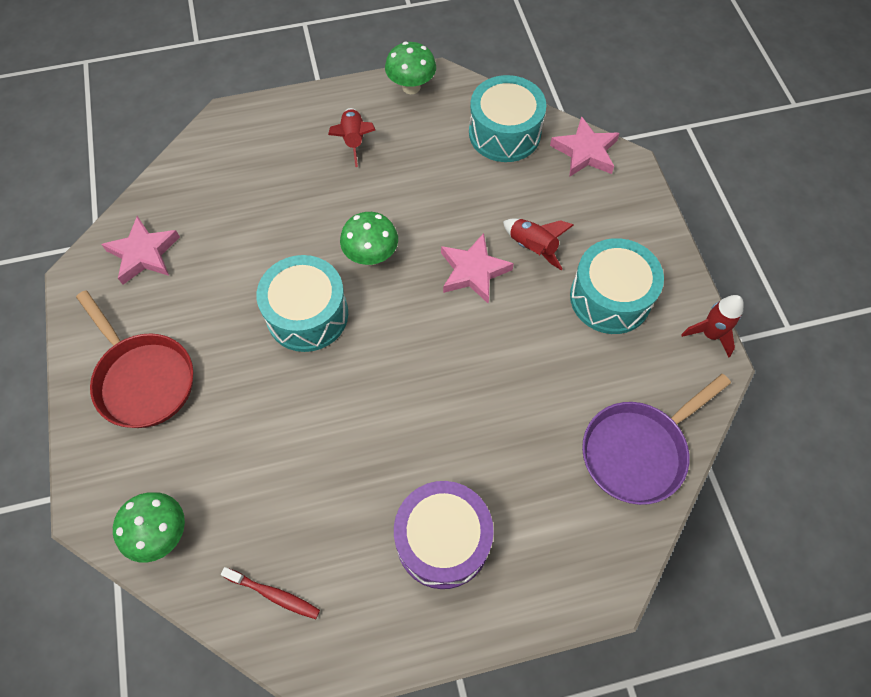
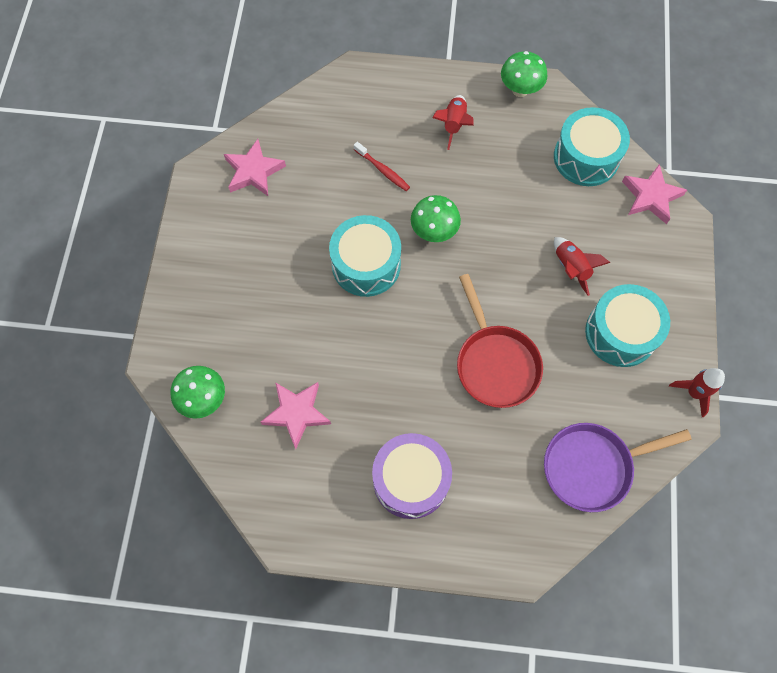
camera: 20 degrees right, 5 degrees up
(143, 379) = (224, 275): red pan -> red pan (495, 363)
(274, 595) = (271, 474): red toothbrush -> red toothbrush (383, 170)
(473, 271) = (513, 272): pink star -> pink star (297, 413)

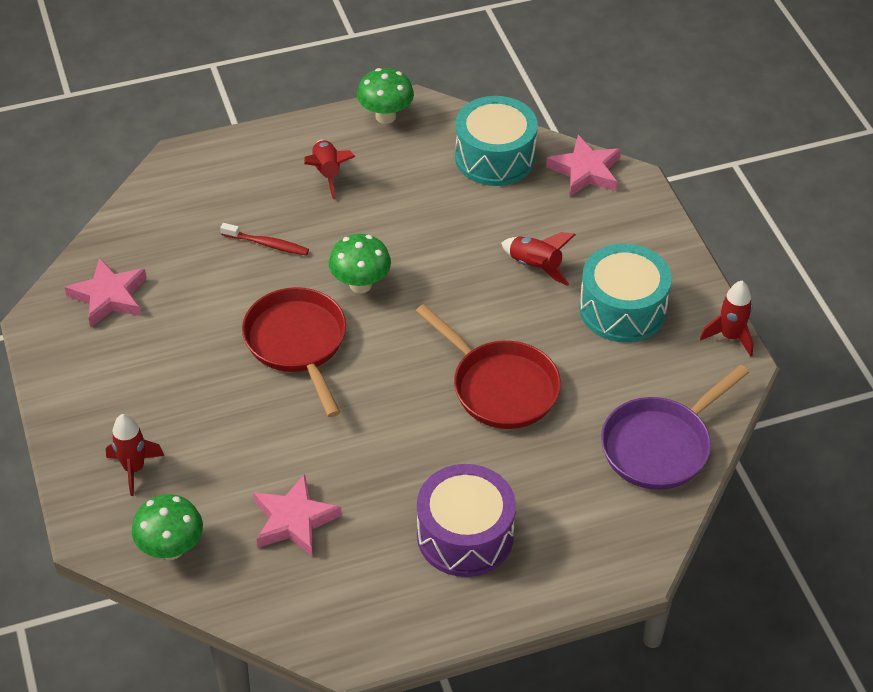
camera: 25 degrees left, 20 degrees down
(208, 322) = (134, 468): none -> red rocket
(366, 264) = (297, 343): turquoise drum -> red pan

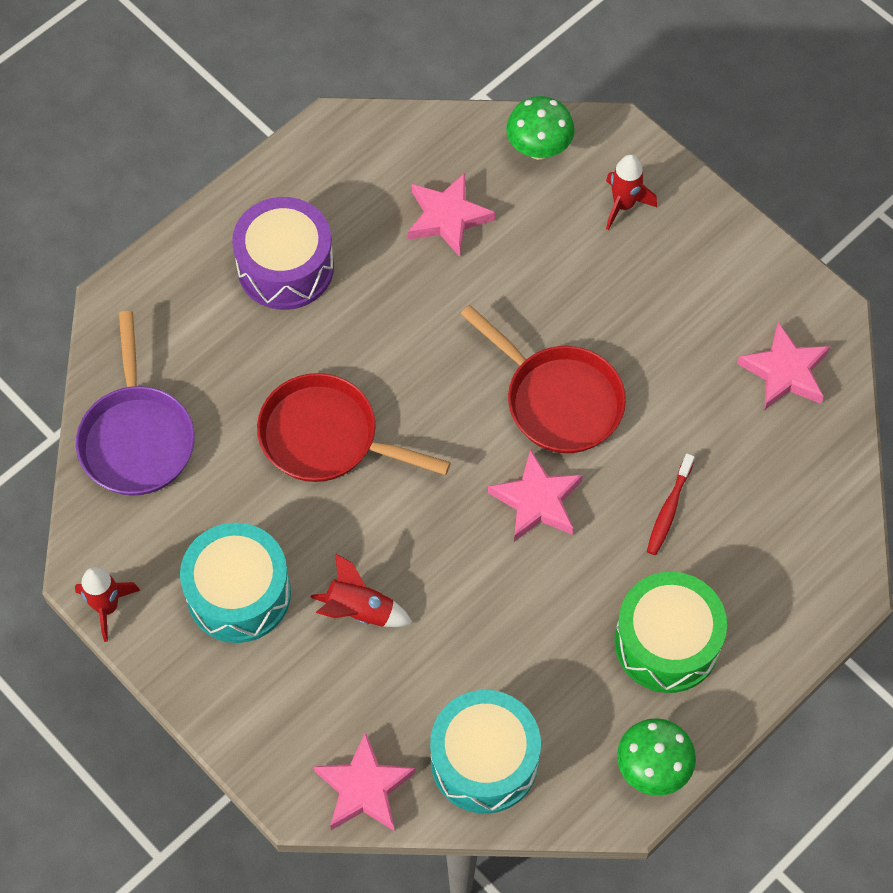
camera: 155 degrees right, 15 degrees up
(267, 244) = (669, 510): red toothbrush -> red toothbrush turned 60 degrees counterclockwise
(327, 173) = (667, 642): red rocket -> green drum
(360, 284) = (537, 501): green mushroom -> pink star
(660, 446) = (137, 438): purple pan -> purple pan turned 150 degrees clockwise

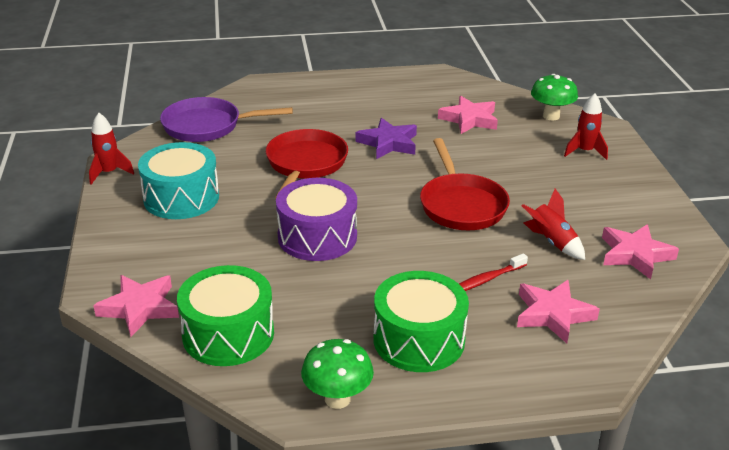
camera: 35 degrees right, 30 degrees down
(137, 438) = (207, 126): purple pan -> purple pan turned 60 degrees clockwise
(285, 267) = (358, 104): purple drum -> purple drum (317, 237)
(326, 437) = (305, 164): red pan -> red pan turned 45 degrees clockwise
(360, 610) = (238, 234): red rocket -> red rocket (552, 242)
(389, 331) = (388, 143): none -> purple star
(484, 760) = (228, 334): turquoise drum -> green drum
(537, 501) = (401, 238): pink star -> pink star (553, 314)

